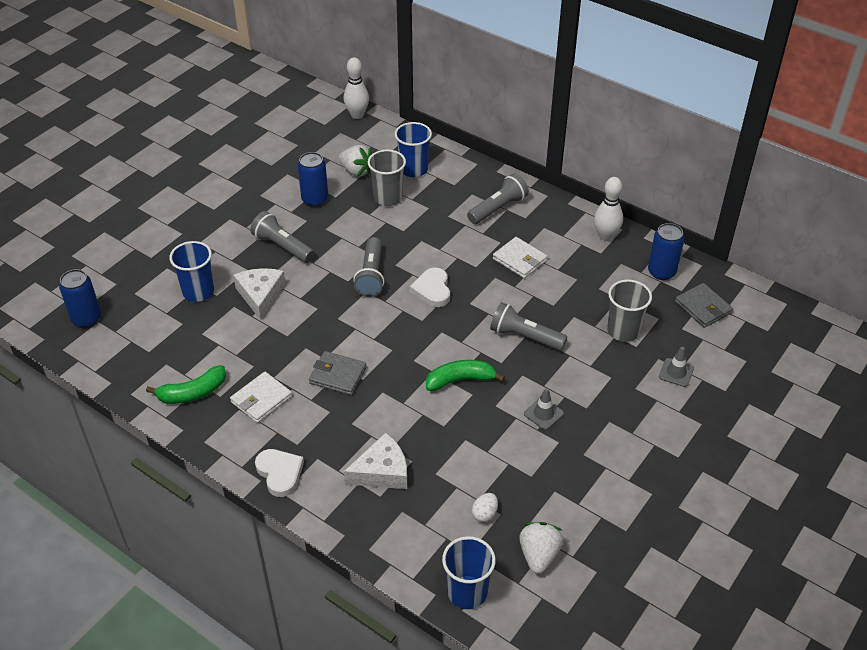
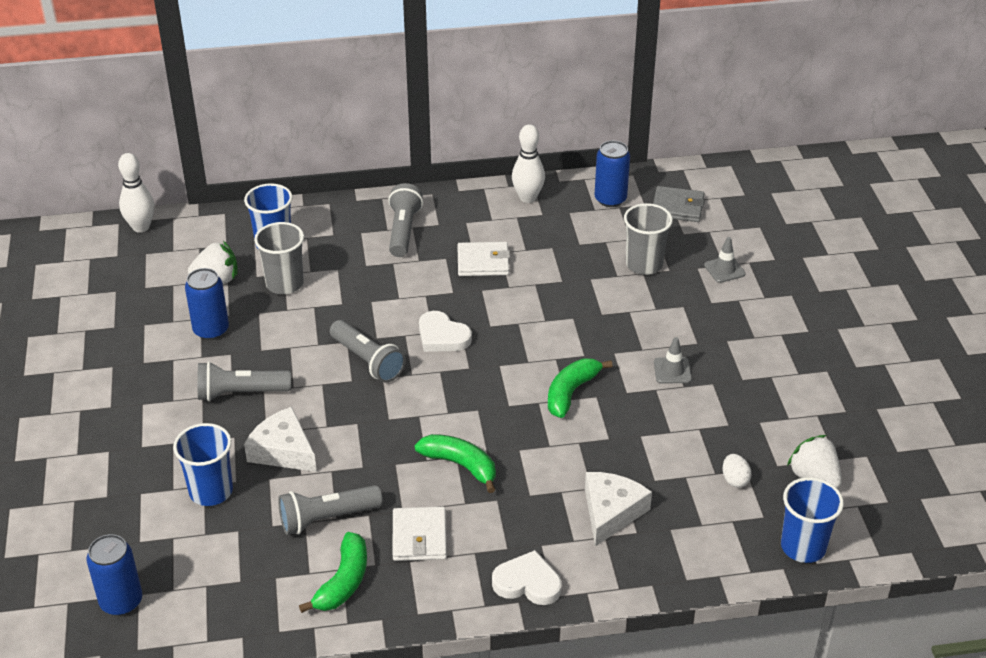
camera: 45 degrees left, 5 degrees down
(338, 375) = (460, 465): grey wallet -> green banana
(524, 337) = (574, 321): grey flashlight -> grey flashlight (327, 518)

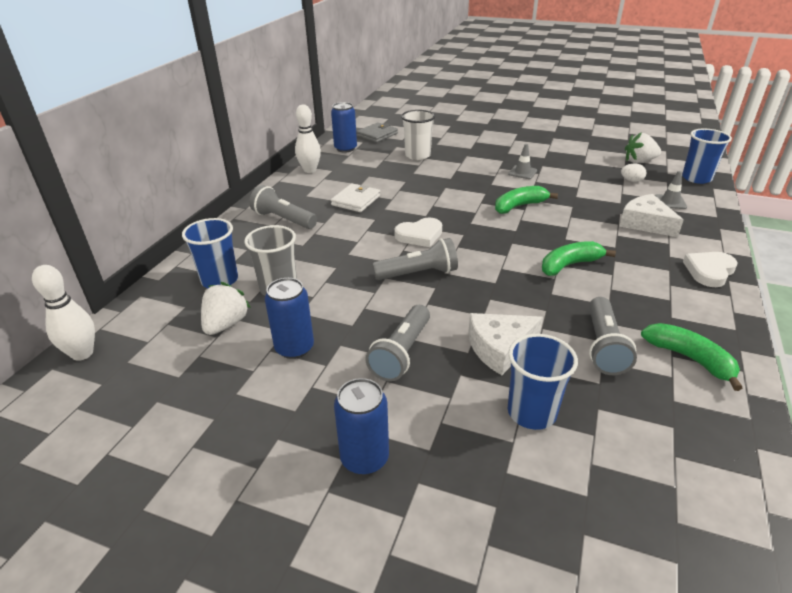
camera: 60 degrees left, 5 degrees down
(121, 601) = (687, 543): blue can -> blue can (364, 458)
(419, 537) = (644, 304): white wallet -> none
(571, 393) = (519, 206): green banana -> green banana turned 90 degrees clockwise
(644, 264) = (417, 155): grey cup -> white cup
(724, 270) = (446, 138): grey traffic cone -> grey traffic cone (670, 202)

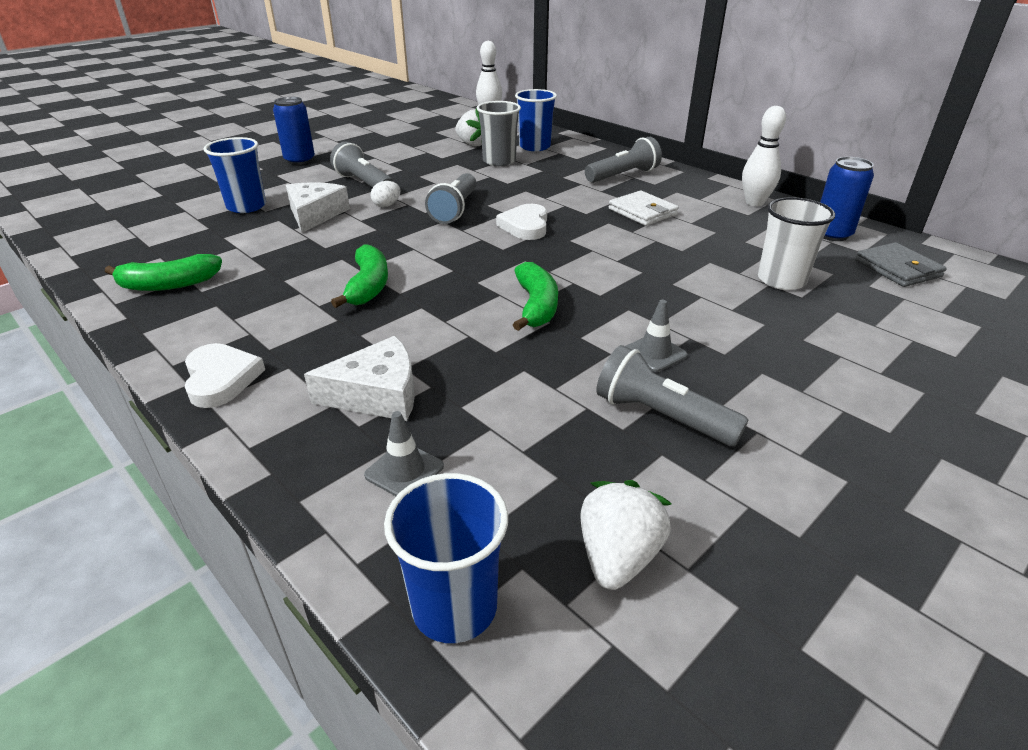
camera: 115 degrees right, 0 degrees up
(294, 348) = (419, 157): blue can -> none
(603, 346) = (247, 253): grey flashlight -> grey flashlight (661, 416)
(631, 181) = (528, 473): white egg -> white egg (387, 205)

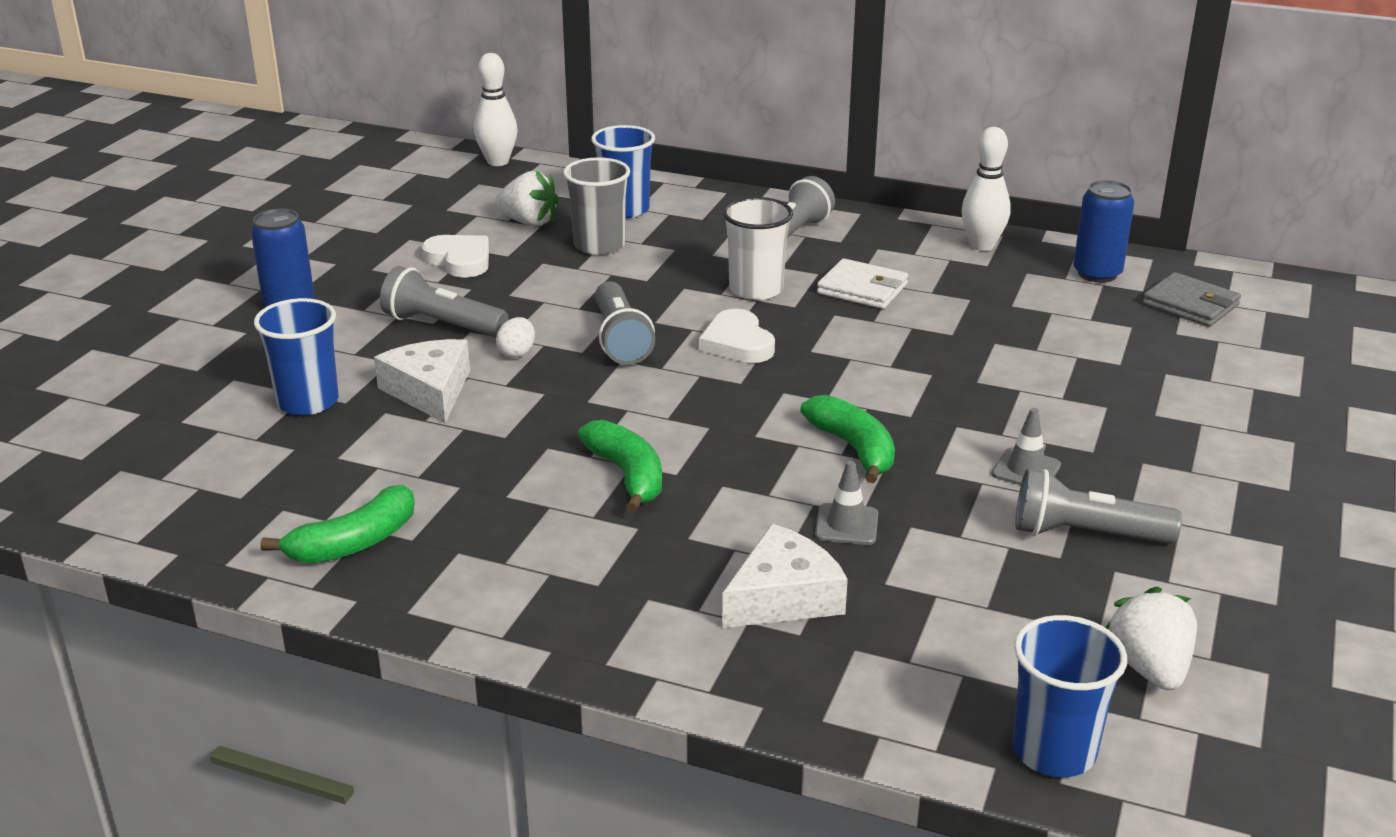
camera: 25 degrees left, 5 degrees down
(221, 379) = (585, 633): white heart -> white heart (460, 260)
(404, 471) = (894, 661): grey traffic cone -> grey traffic cone (846, 525)
(781, 280) = (1086, 348): white cup -> white cup (756, 289)

